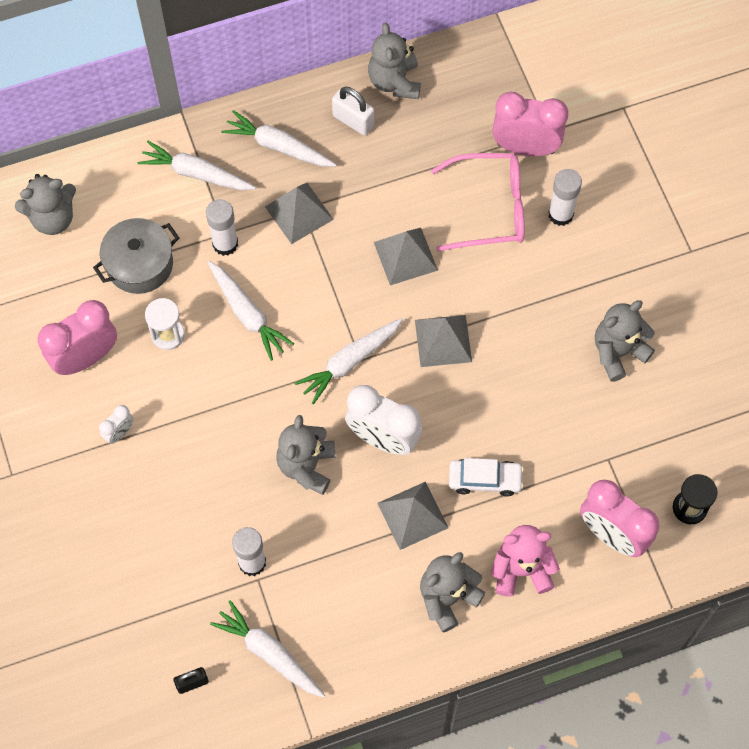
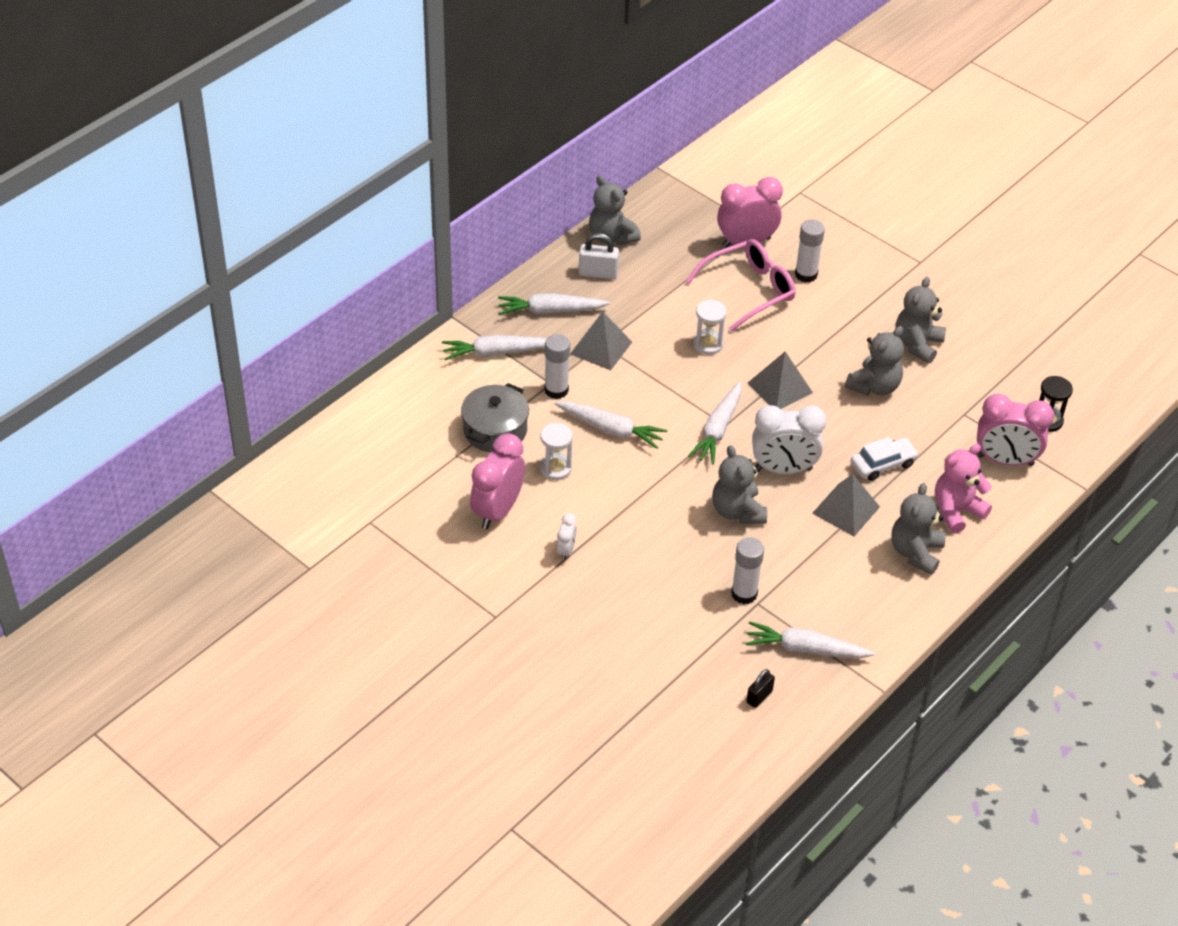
camera: 30 degrees left, 20 degrees down
(52, 218) = (396, 427): grey teddy bear -> grey teddy bear (874, 386)
(405, 256) = (708, 344): grey pyramid -> white hourglass

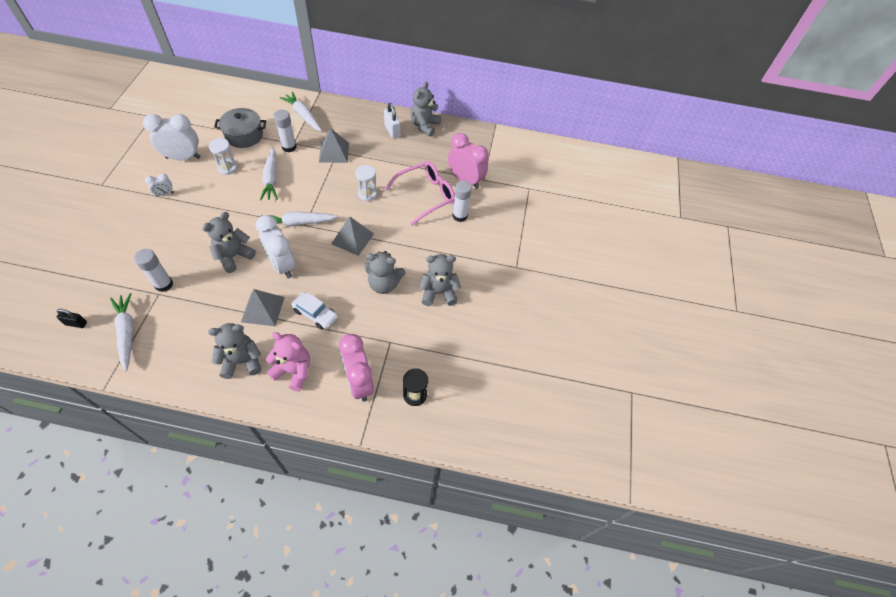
camera: 55 degrees right, 10 degrees up
(498, 511) = (183, 157): pink clock -> white clock
(550, 311) = (349, 124): white carrot -> none
(749, 290) = (426, 195): pink glasses -> pink glasses turned 60 degrees counterclockwise

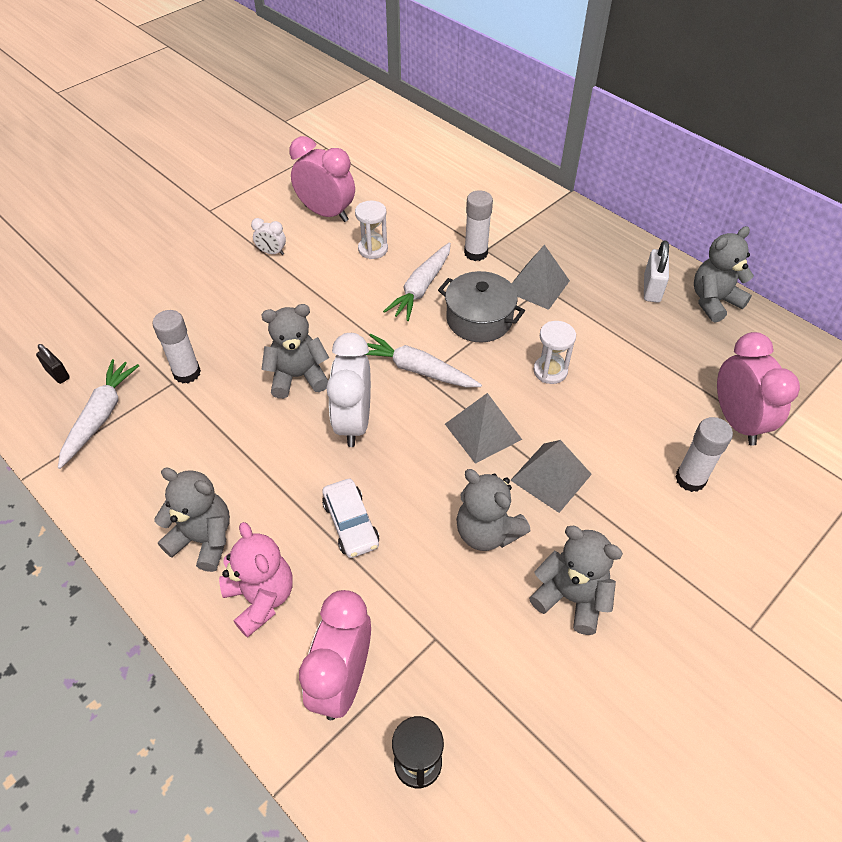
camera: 40 degrees right, 5 degrees down
(183, 157) = (326, 213): white clock -> pink clock
(244, 135) = (424, 214): grey pot -> grey pot (479, 319)
(263, 309) = (283, 475): grey pyramid -> grey pyramid (551, 477)
(303, 116) = (525, 216): white carrot -> none
(426, 195) = (648, 416): pink glasses -> none

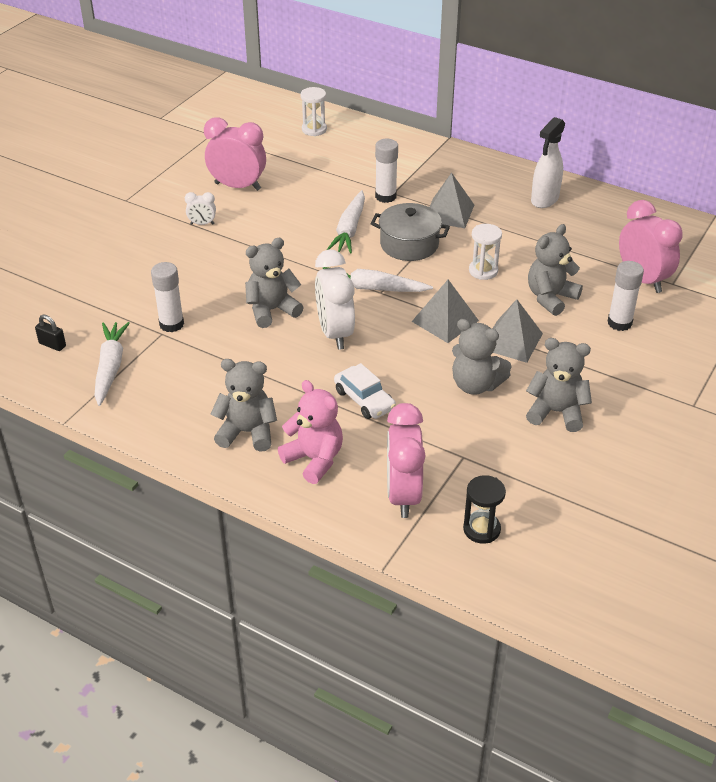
camera: 15 degrees left, 10 degrees down
(373, 249) = (293, 207): white hourglass -> white hourglass (314, 129)
(652, 288) = (544, 200): white padlock -> white spray bottle
(713, 301) = (598, 201): grey teddy bear -> grey teddy bear (550, 298)

